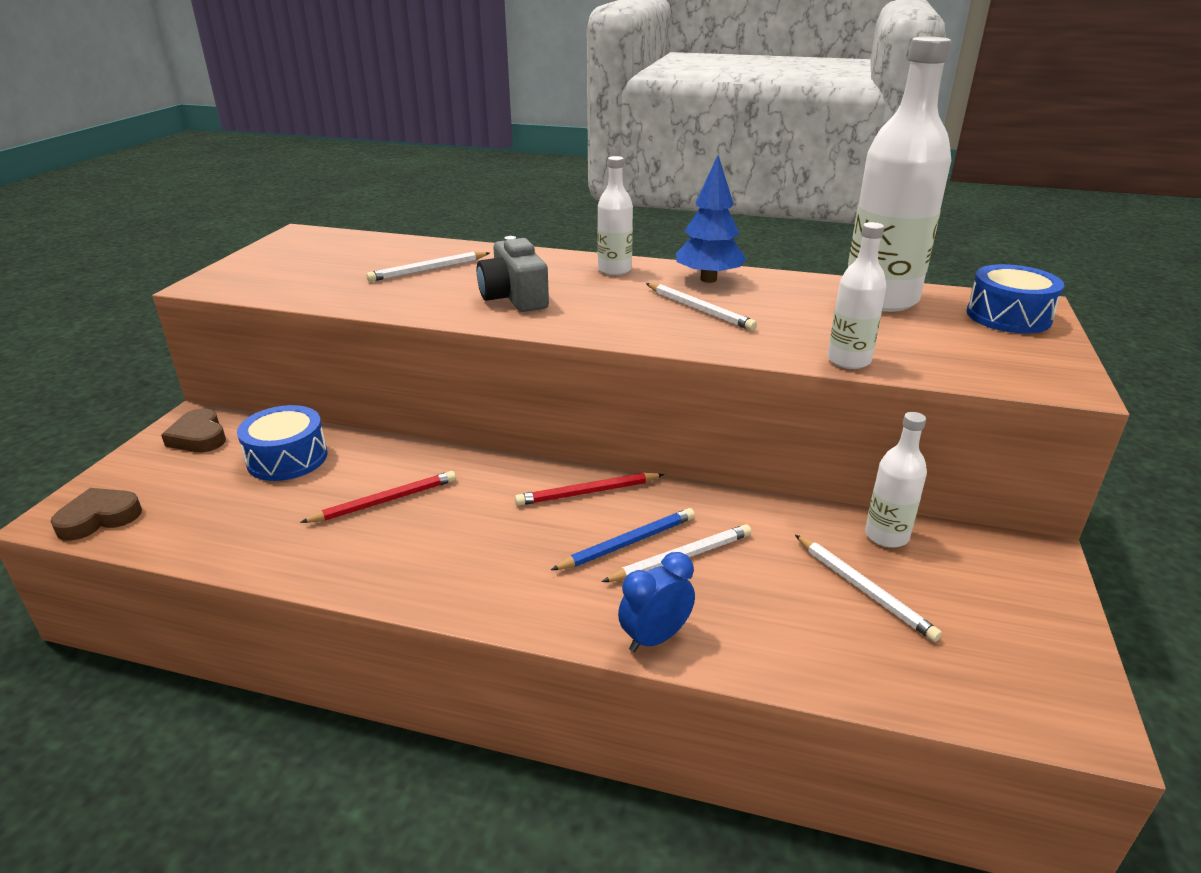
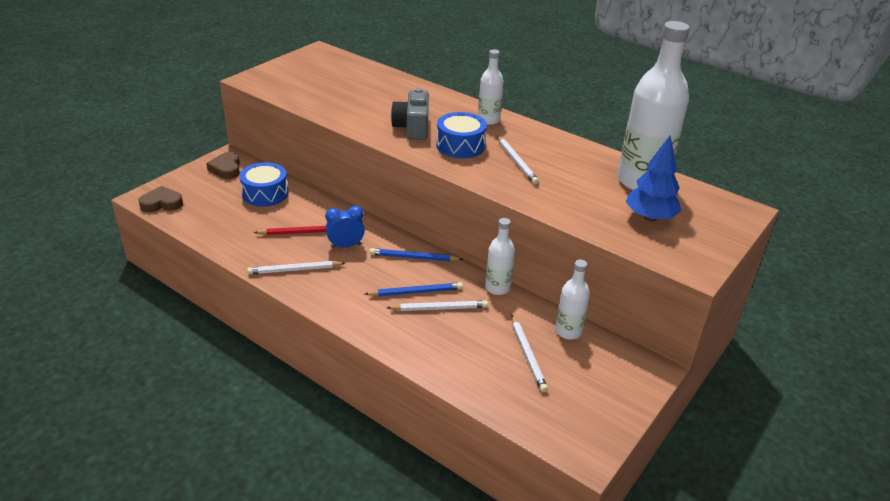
camera: 20 degrees right, 5 degrees up
(428, 270) = (376, 95): white pencil -> white pencil (294, 270)
(588, 492) = (414, 257): red pencil -> blue pencil
(655, 638) = (395, 344): blue clock -> blue clock (345, 246)
(708, 279) = (542, 141): blue tree -> blue tree (650, 218)
(848, 360) = (574, 219): white bottle -> white bottle (497, 288)
(1008, 316) = (715, 214): blue drum -> blue drum (460, 145)

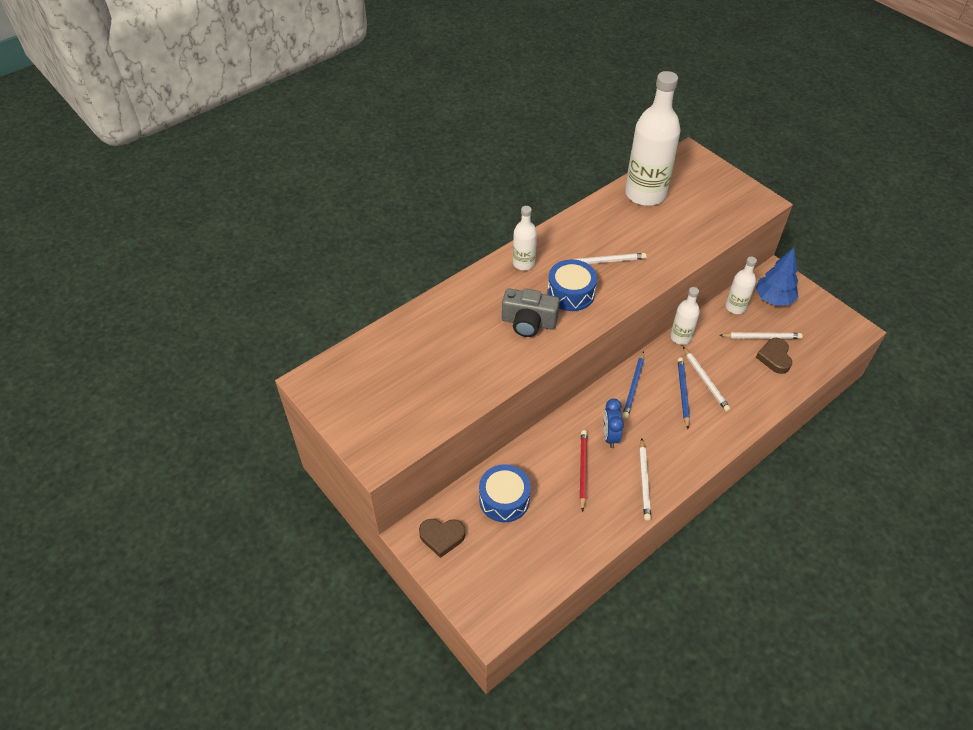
camera: 75 degrees left, 15 degrees up
(162, 203) = (506, 605): brown heart -> brown heart (774, 357)
(439, 308) = (705, 380): white pencil -> white pencil turned 150 degrees clockwise
(650, 218) = (698, 205): blue tree -> blue tree (773, 299)

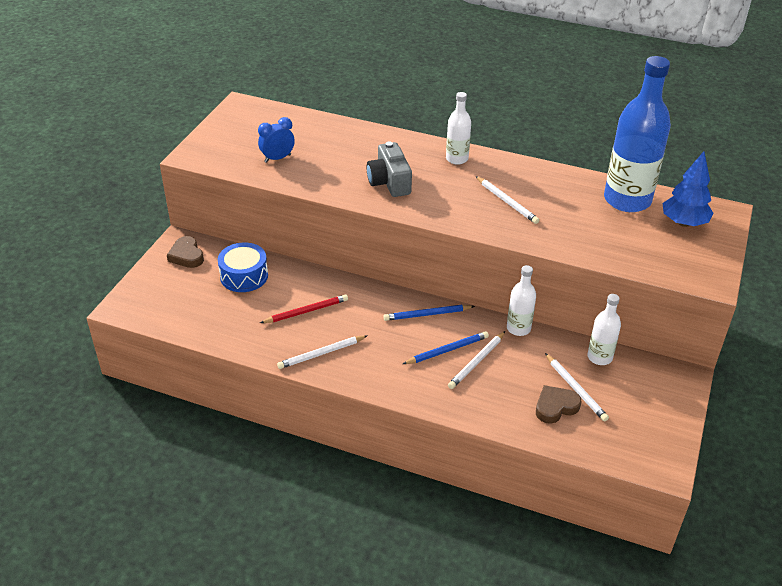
camera: 60 degrees right, 10 degrees down
(571, 293) = (446, 194): blue drum -> none
(610, 436) = (356, 317): blue clock -> blue clock (277, 158)
(645, 194) = (627, 200): white bottle -> blue bottle
(773, 299) = (642, 384): blue tree -> blue tree (684, 223)

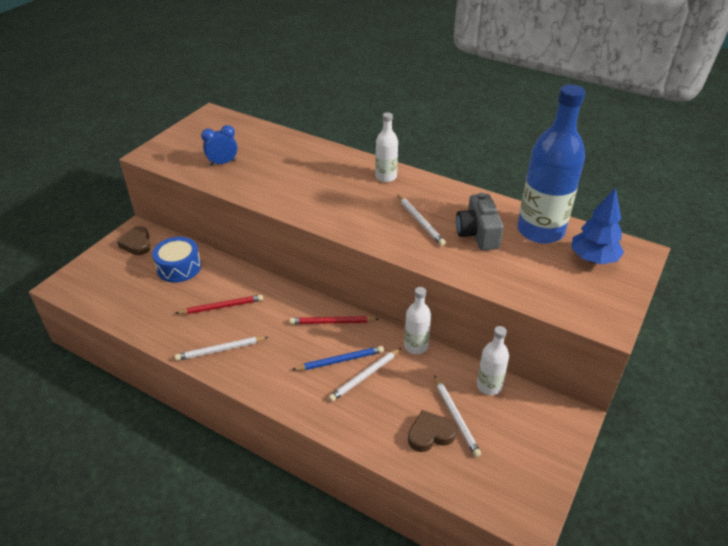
camera: 10 degrees right, 0 degrees up
(389, 182) = (315, 193): grey camera -> grey camera (477, 234)
(427, 314) = (332, 322): blue pencil -> red pencil

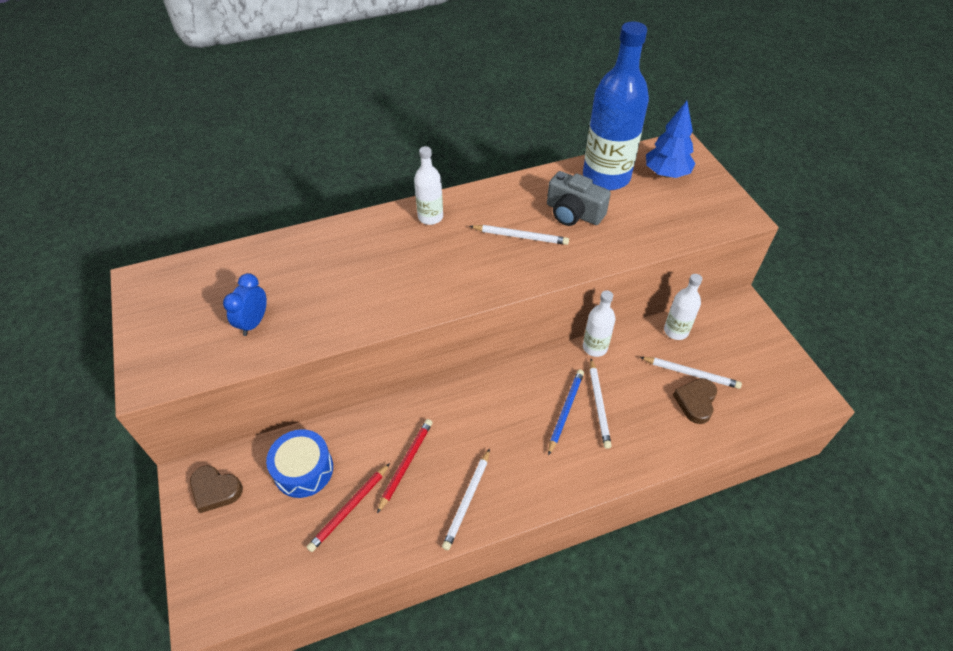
camera: 50 degrees left, 10 degrees up
(332, 322) = (513, 387): red pencil -> red pencil (349, 508)

